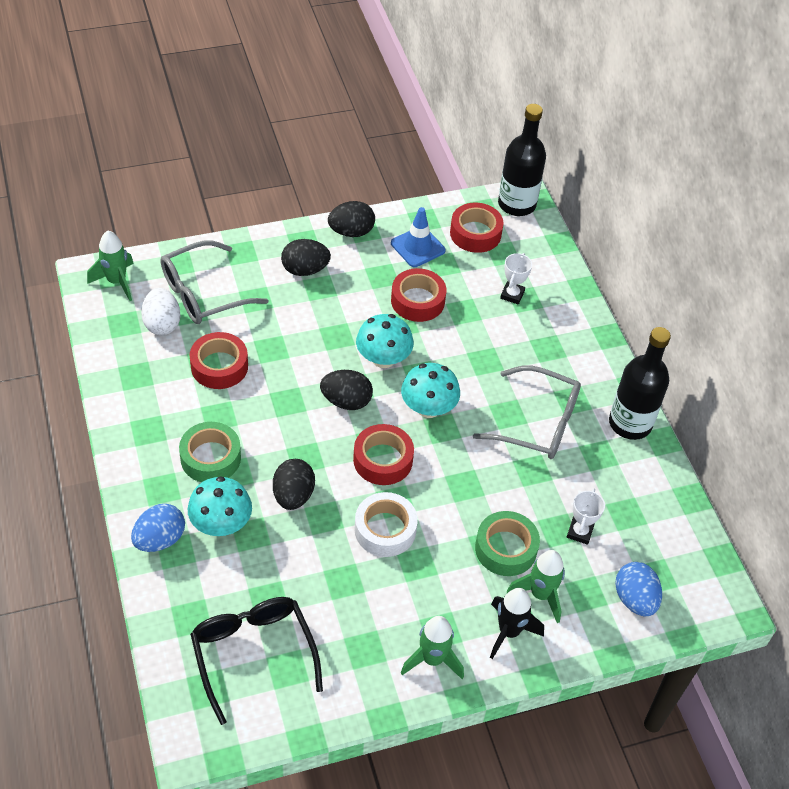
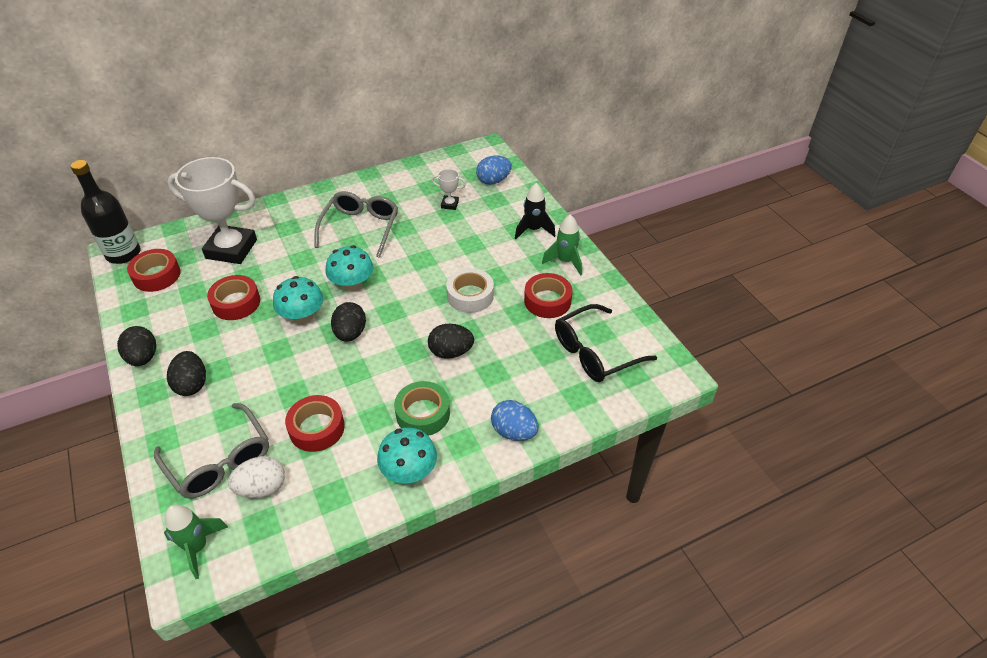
camera: 95 degrees left, 5 degrees down
(221, 524) = (488, 393): turquoise mushroom -> turquoise mushroom (409, 471)
(383, 460) = (407, 304): red tape -> red tape (547, 301)
(418, 247) = (169, 310): blue traffic cone -> none
(505, 548) = (471, 235): green tape -> none
(512, 295) = (231, 249): white trophy -> white trophy, size x2.39
(540, 595) = (502, 218): green rocket -> none
(630, 423) = (356, 187): black bottle -> none

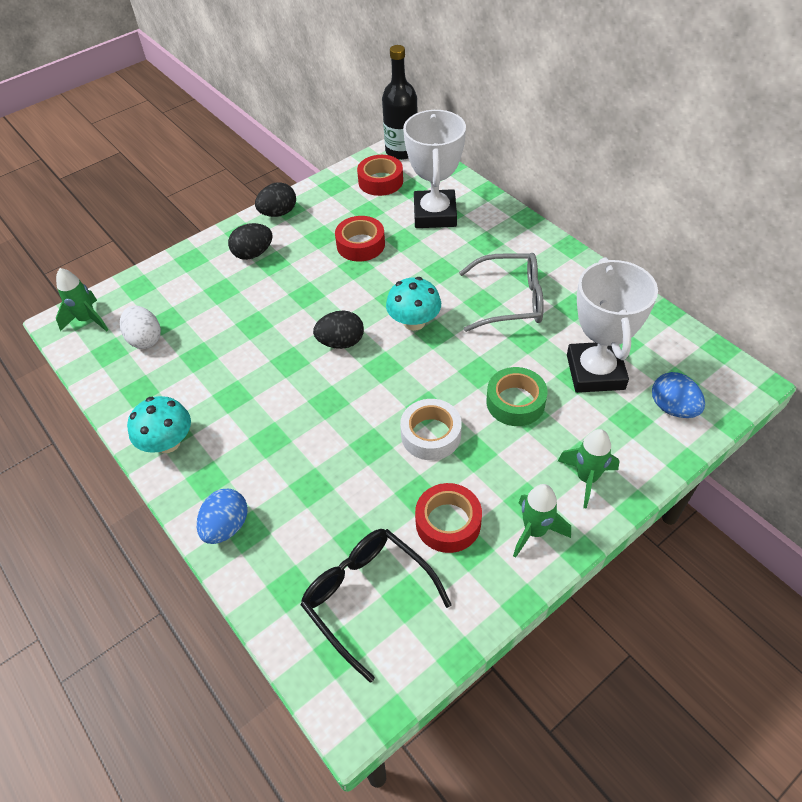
camera: 80 degrees right, 5 degrees up
(220, 461) = (172, 302): grey glasses -> none
(302, 316) = (355, 298): turquoise mushroom -> none
(317, 428) = (214, 355): red tape -> none
(423, 413) = (241, 434): green tape -> green tape (515, 402)
(450, 204) = (595, 372): white trophy -> white trophy, size x2.39
(451, 352) = (334, 438): black egg -> none
(533, 230) = (586, 478): black rocket -> green rocket

